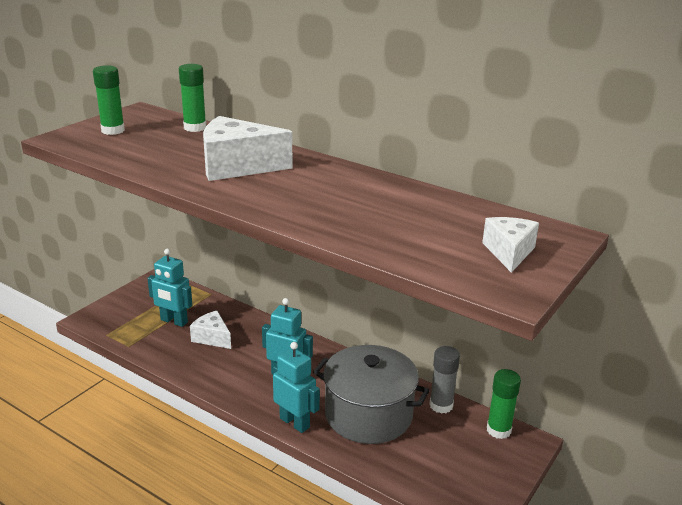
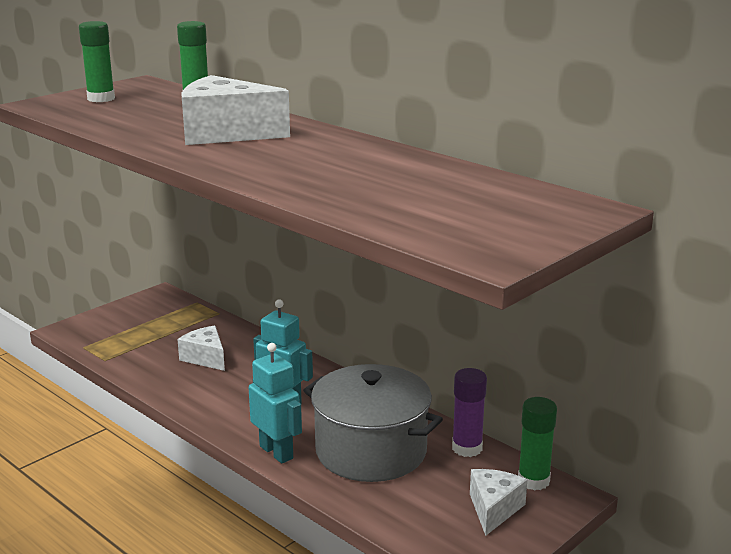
camera: 10 degrees right, 5 degrees down
(174, 321) = (165, 338): turquoise robot -> none
(441, 405) = (467, 448): grey glue stick -> purple glue stick
(509, 252) = (511, 221): white cheese -> white cheese (493, 509)

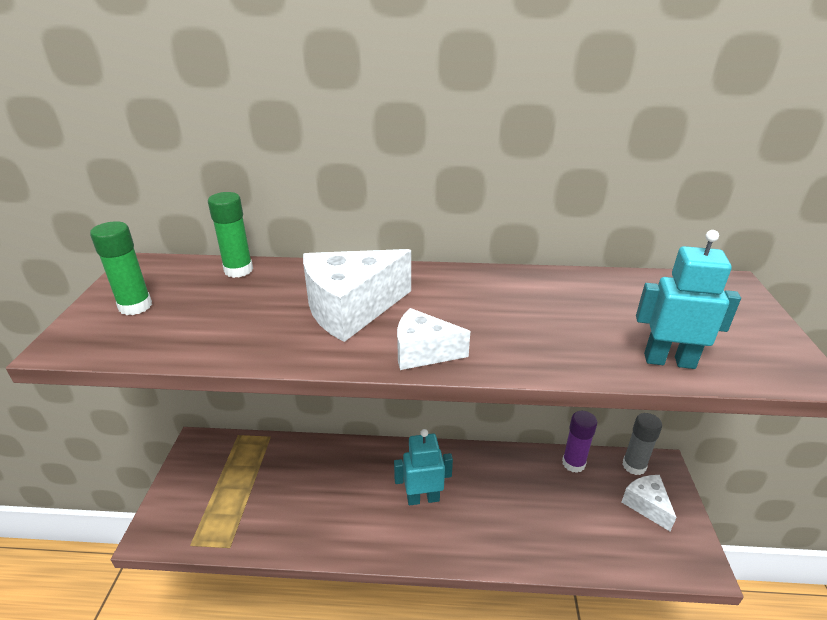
camera: 40 degrees left, 10 degrees up
(205, 358) = (314, 490): white cheese -> white cheese (423, 352)
(276, 452) = (477, 552): turquoise robot -> turquoise robot (669, 361)
(371, 451) = (529, 505): grey pot -> none
(533, 480) = (634, 466): green glue stick -> grey glue stick

